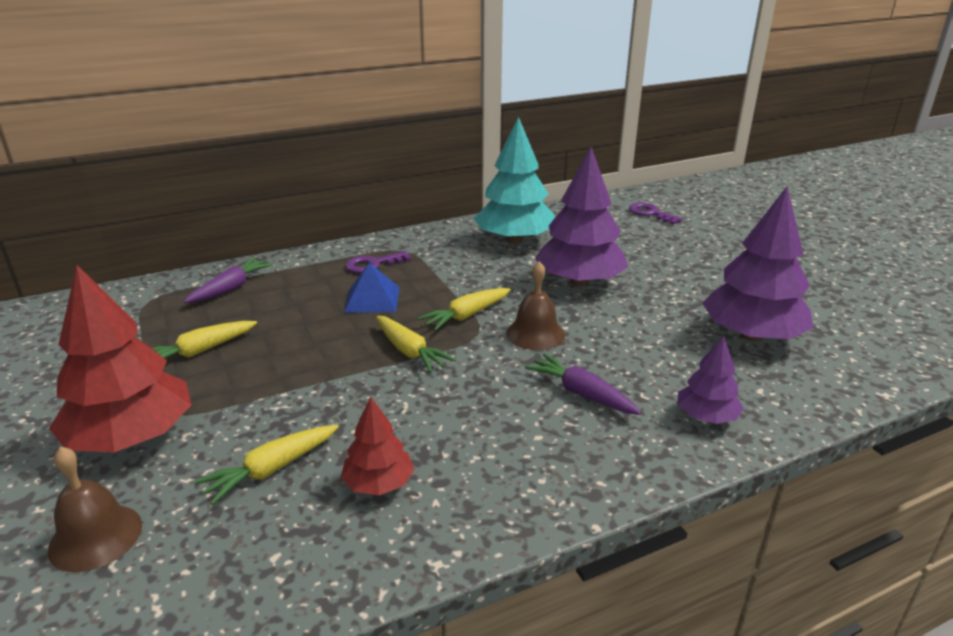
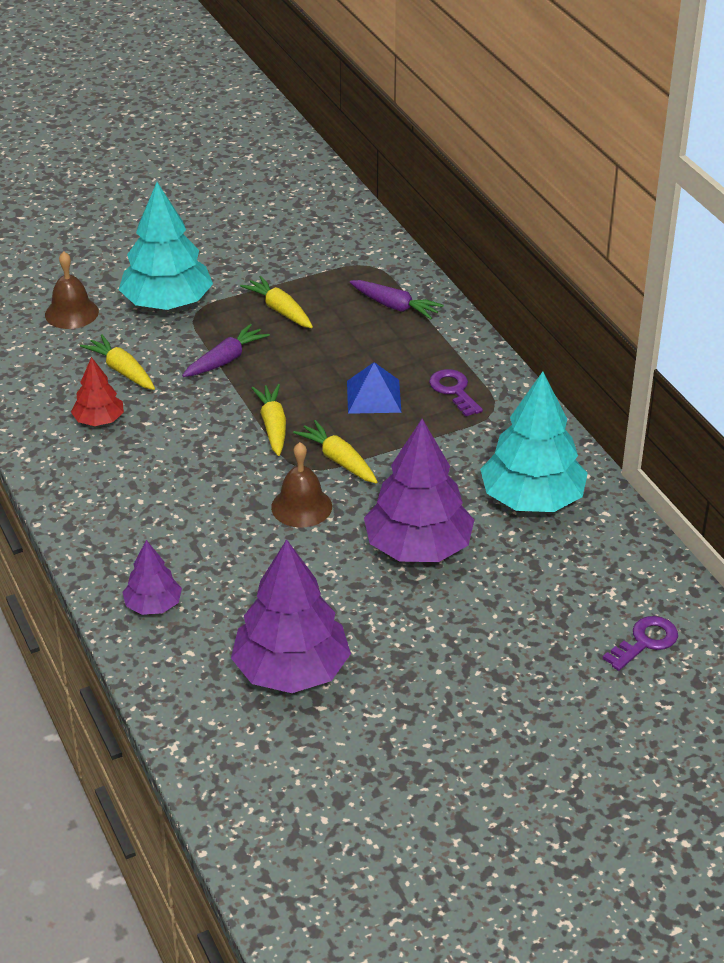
camera: 90 degrees right, 10 degrees up
(132, 437) = (167, 303): red tree -> turquoise tree
(409, 351) = (273, 426): yellow carrot -> yellow carrot turned 120 degrees clockwise
(581, 393) = (196, 530): purple carrot -> purple carrot (225, 360)

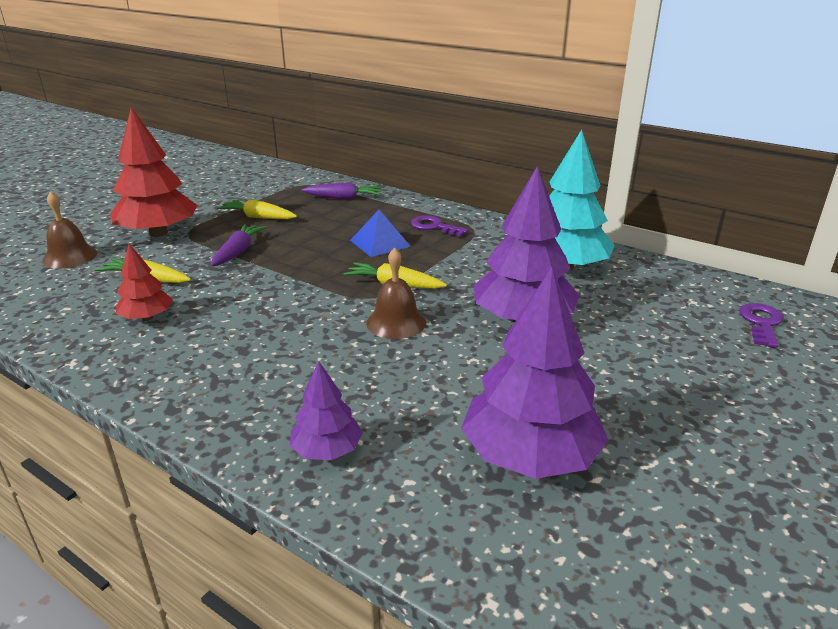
camera: 30 degrees left, 10 degrees down
(167, 303) = (158, 233): turquoise tree -> red tree
(273, 426) = (317, 279): yellow carrot -> none

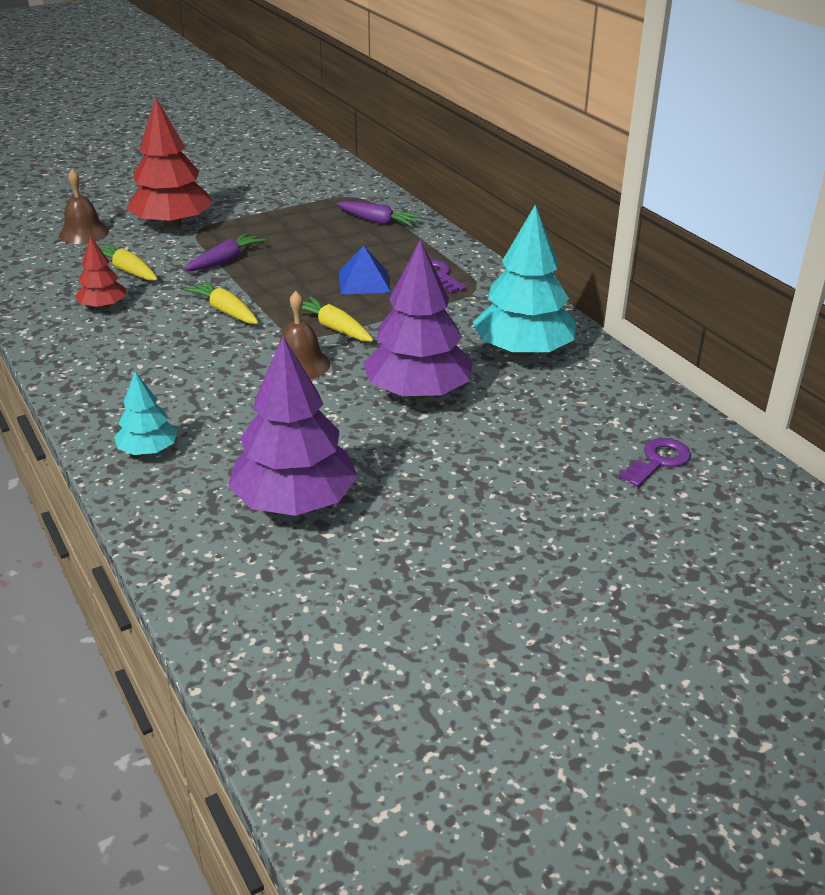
camera: 25 degrees right, 5 degrees up
(258, 217) = (275, 226): yellow carrot -> yellow carrot (225, 311)
(327, 450) = (148, 450): purple tree -> turquoise tree

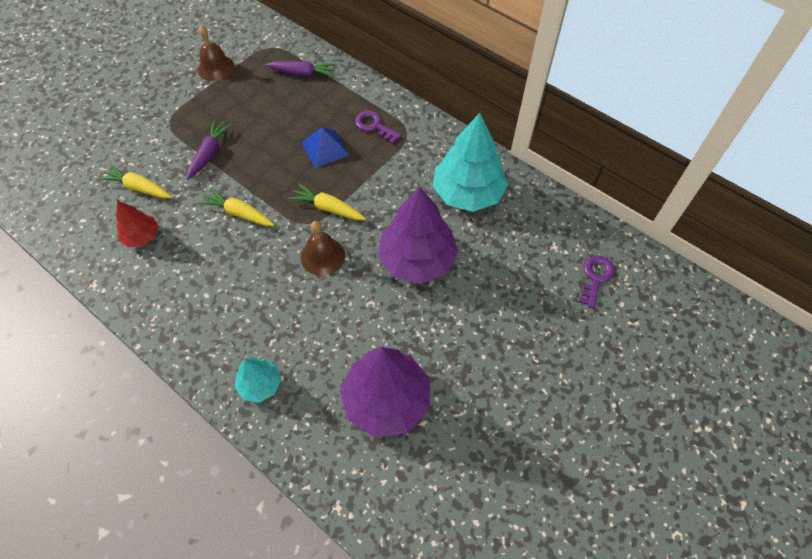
camera: 20 degrees left, 25 degrees up
(84, 233) = (78, 151): brown bell -> brown bell (216, 68)
(172, 225) = (145, 121): red tree -> none

